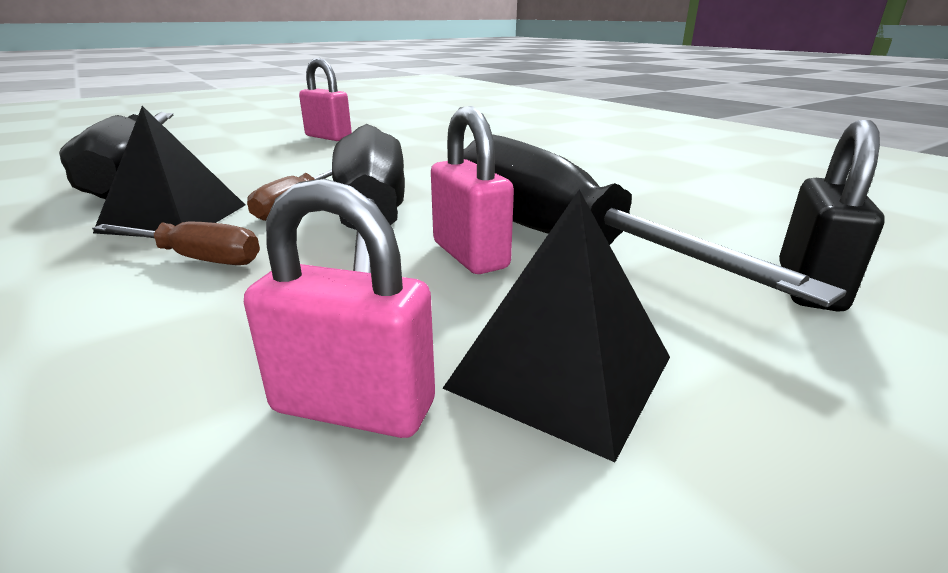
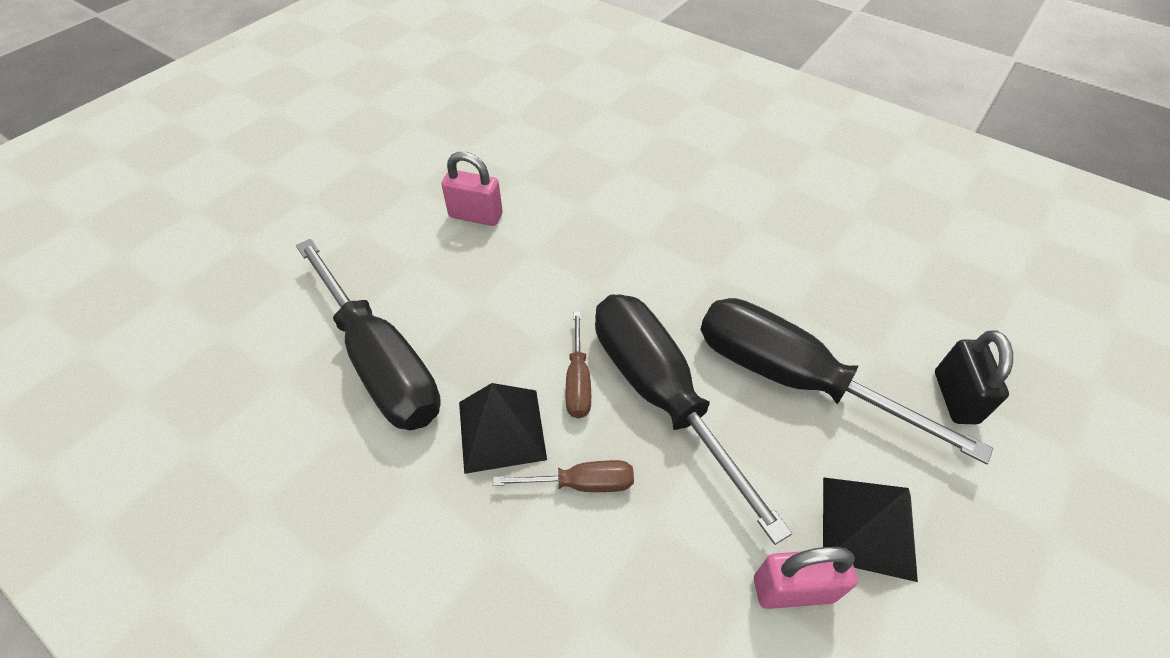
camera: 20 degrees left, 25 degrees up
(470, 255) = (754, 420): pink padlock -> none

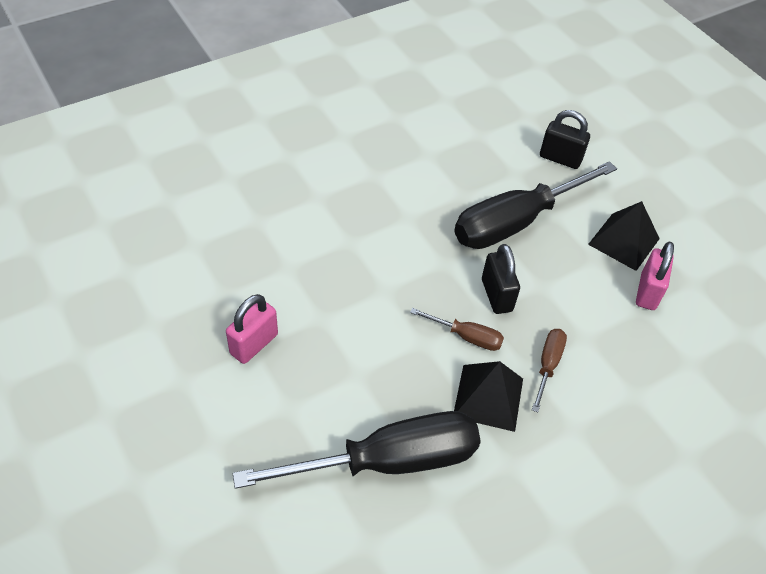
camera: 70 degrees left, 0 degrees up
(659, 393) = (496, 295): black screwdriver -> black padlock

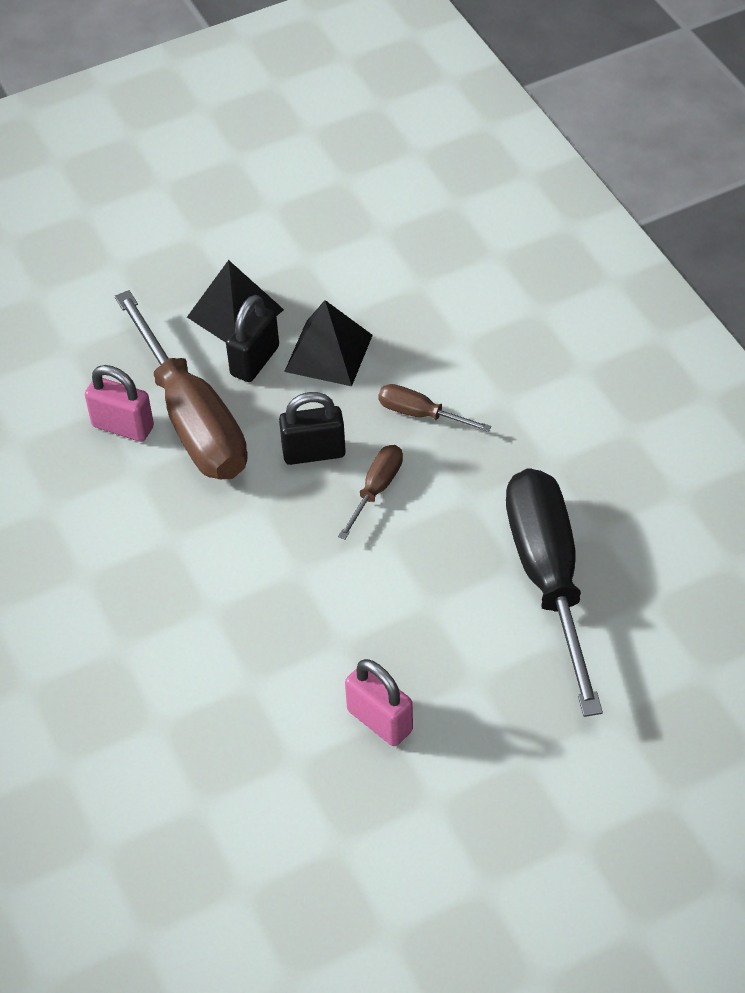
camera: 80 degrees left, 0 degrees up
(488, 397) = (463, 476): black pyramid -> black pyramid (328, 353)
(514, 223) = (193, 421): black screwdriver -> brown screwdriver
(560, 158) = (78, 357): black padlock -> black padlock (255, 361)
(647, 292) = (317, 304): pink padlock -> pink padlock (123, 426)

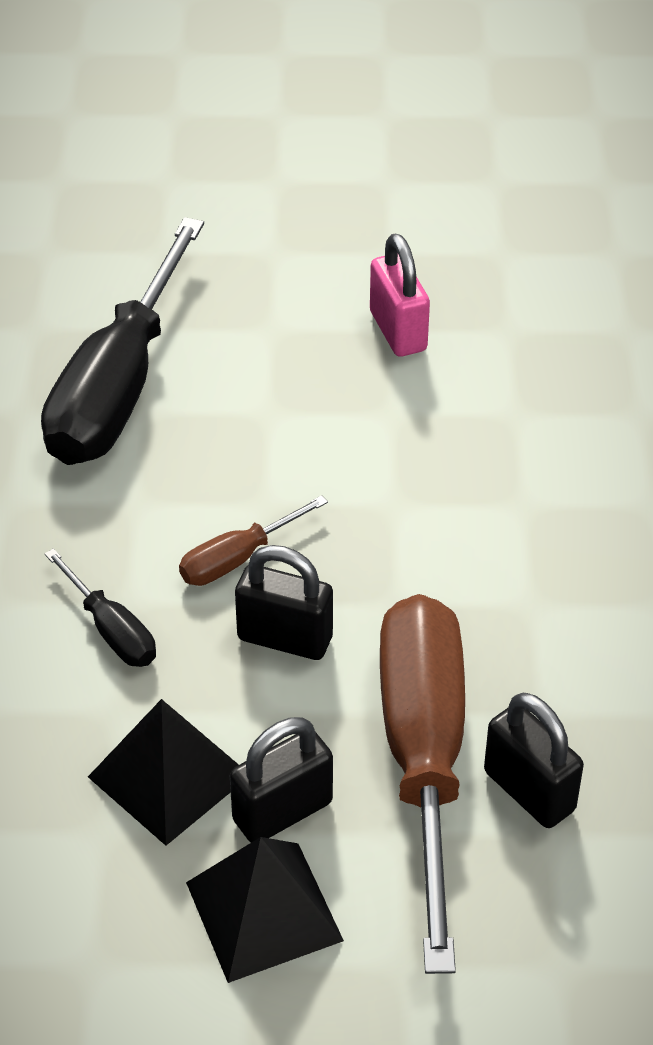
camera: 155 degrees left, 5 degrees down
(123, 426) = (529, 791): pink padlock -> black padlock
(419, 414) = (112, 631): brown screwdriver -> black screwdriver

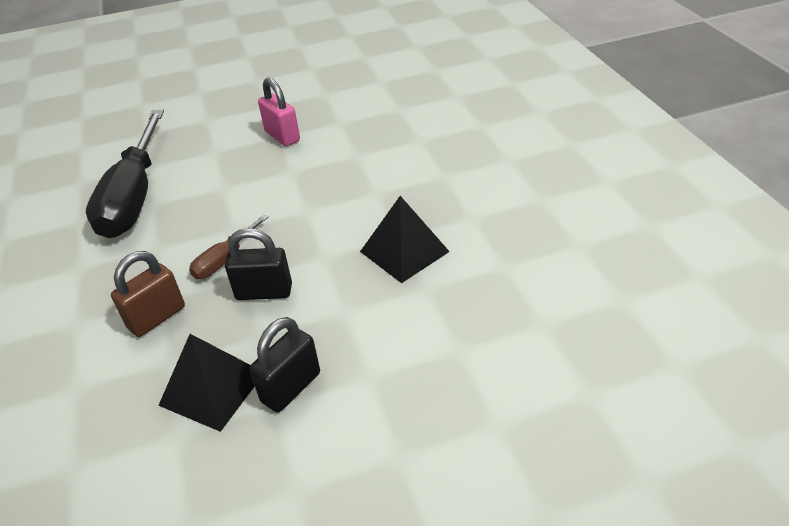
camera: 15 degrees left, 5 degrees down
(112, 631) = (157, 317): black screwdriver -> brown padlock
(264, 911) = (296, 452): black pyramid -> black pyramid (404, 251)
(423, 755) = (367, 330): brown screwdriver -> none
(529, 791) = (436, 330): black padlock -> none

